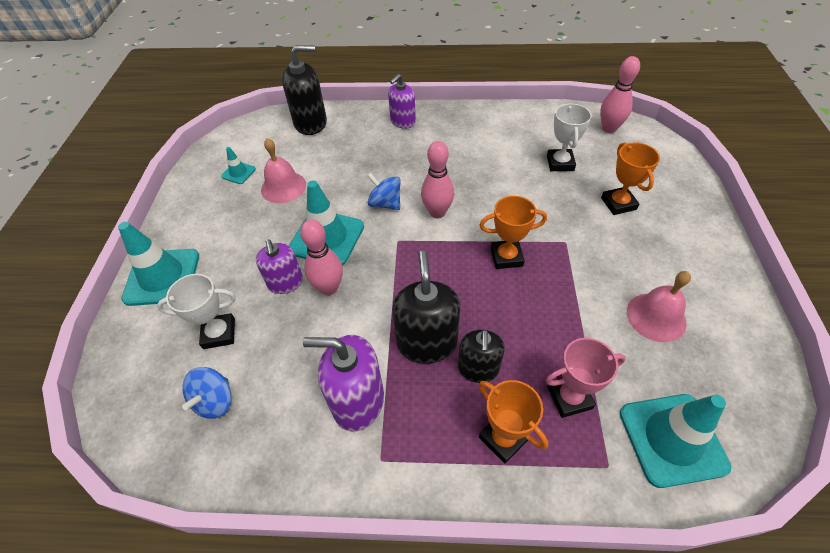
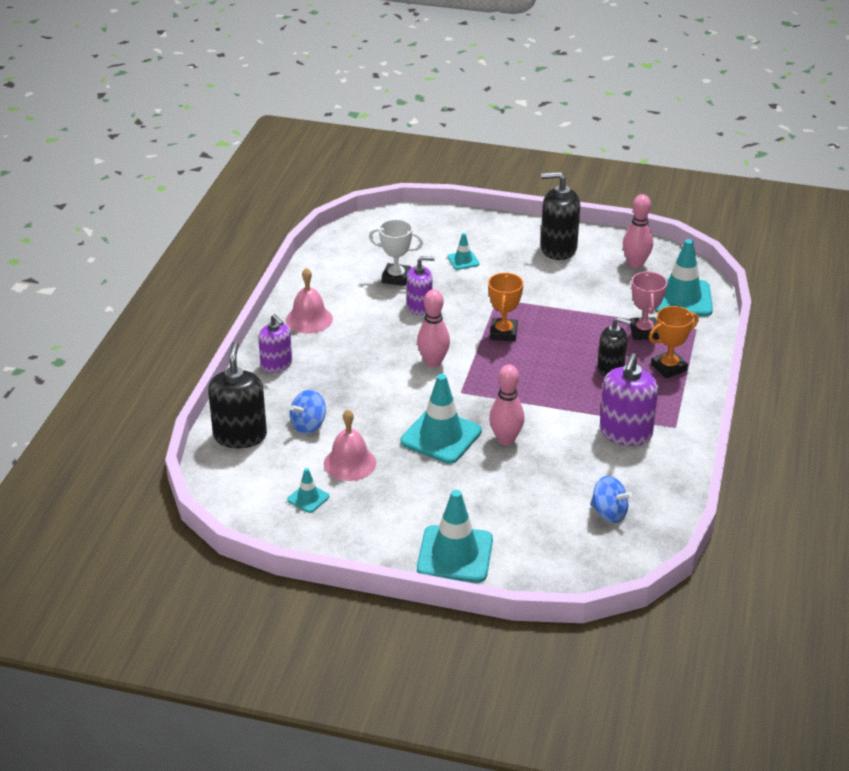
camera: 80 degrees left, 15 degrees down
(219, 333) = (539, 511): white trophy -> none
(285, 283) = (491, 467): purple soap dispenser -> purple soap dispenser (419, 307)
(385, 203) = (407, 393): blue spinning top -> blue spinning top (308, 425)
(427, 343) = (580, 390): black soap dispenser -> black soap dispenser (558, 248)
(609, 128) = (359, 238): pink bowling pin -> pink bowling pin (635, 264)
(618, 204) = (463, 260): orange trophy -> turquoise traffic cone
(656, 317) = (586, 276): pink bell -> pink bell (309, 319)

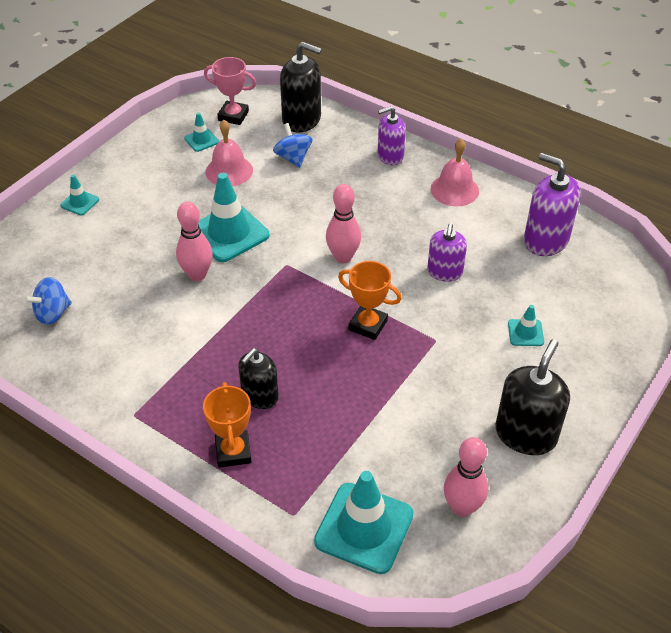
camera: 110 degrees right, 10 degrees up
(396, 278) = (507, 268): white trophy -> none
(455, 554) = (79, 202): turquoise traffic cone -> turquoise traffic cone, size x0.48
(625, 433) = (150, 368): purple soap dispenser -> purple soap dispenser (545, 240)
(644, 332) = (312, 455): pink trophy -> pink trophy (233, 116)

